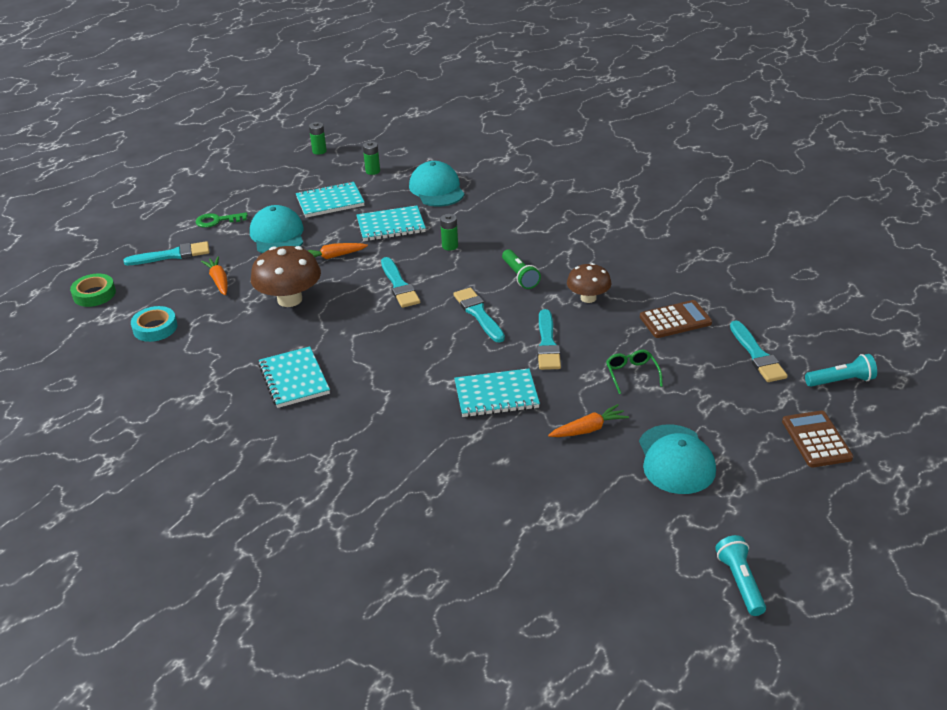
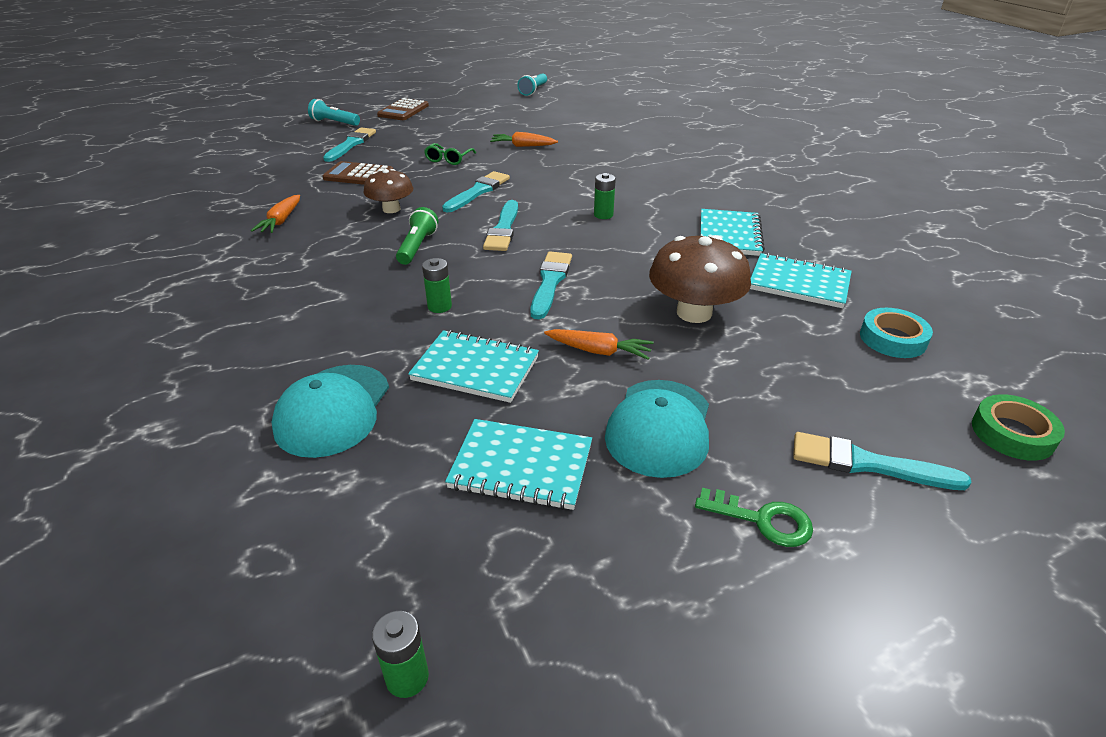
camera: 150 degrees left, 0 degrees up
(219, 281) = (787, 377): orange carrot -> orange carrot (281, 221)
(372, 171) = (374, 517): green battery -> green battery (603, 215)
(496, 395) = (562, 176): turquoise notebook -> turquoise notebook (799, 283)
(676, 460) = (493, 124): turquoise cap -> none

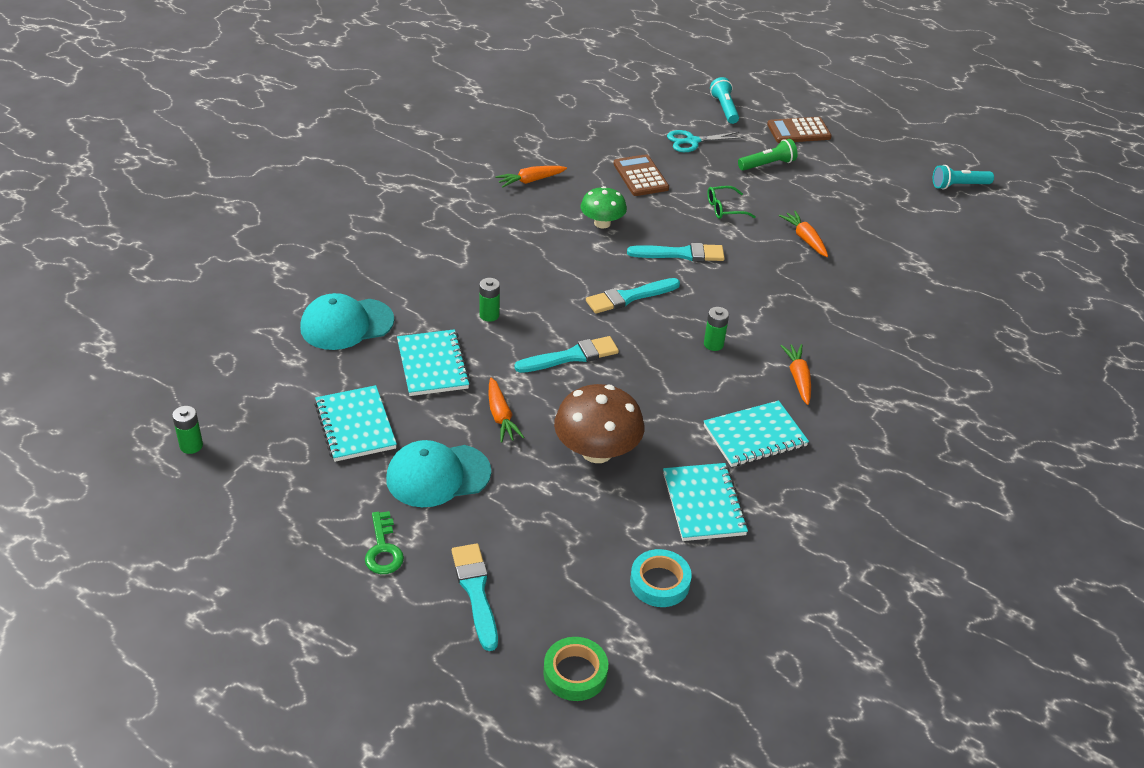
camera: 55 degrees right, 5 degrees up
(351, 144) = (692, 141): turquoise brush -> turquoise scissors
(391, 209) = (602, 223): brown mushroom -> green mushroom
(417, 247) = (558, 265): green flashlight -> green flashlight (767, 164)
(675, 197) = (798, 378): none -> orange carrot

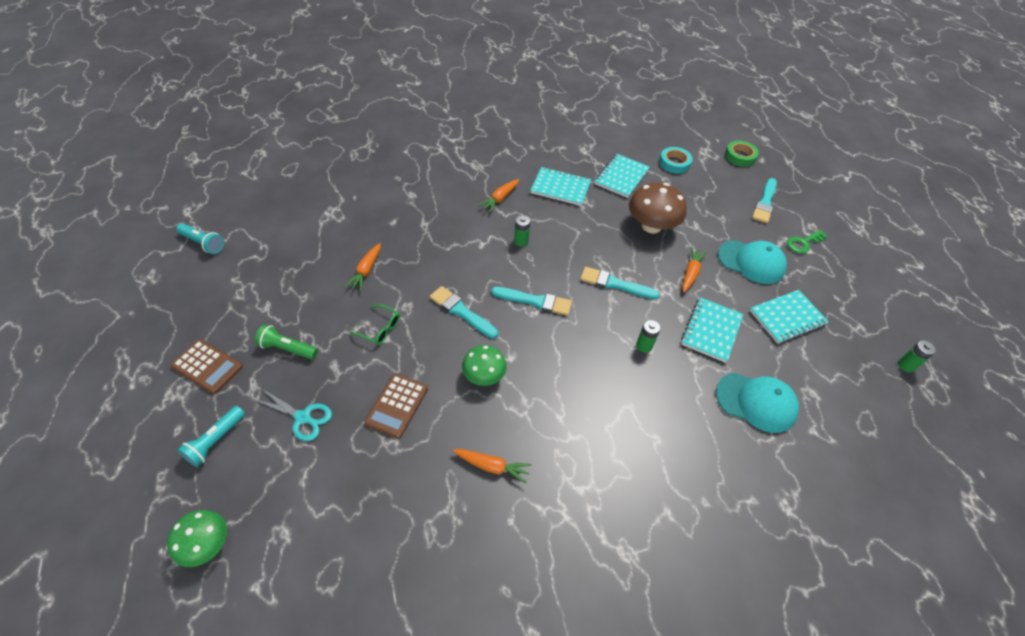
camera: 140 degrees left, 10 degrees up
(355, 426) = (787, 318): turquoise notebook -> turquoise notebook turned 45 degrees clockwise
(383, 549) = (803, 243): green key -> green key turned 150 degrees counterclockwise
(653, 79) = (207, 544): none -> green mushroom

